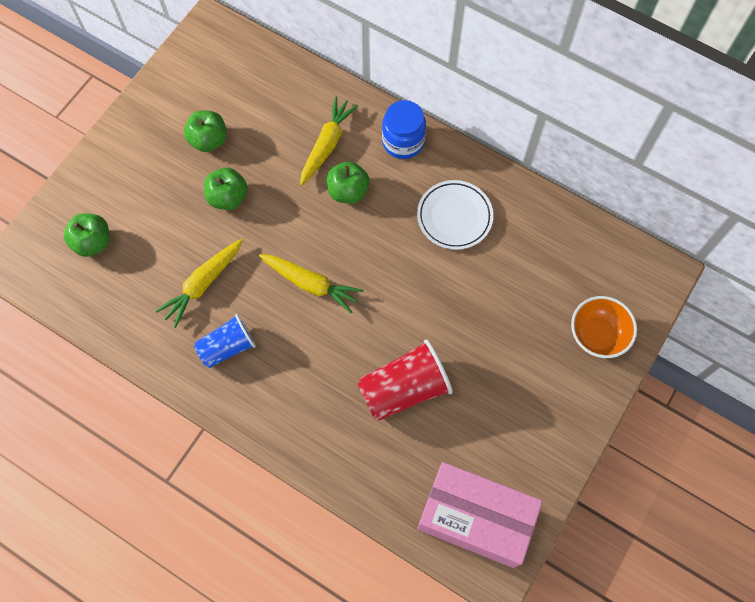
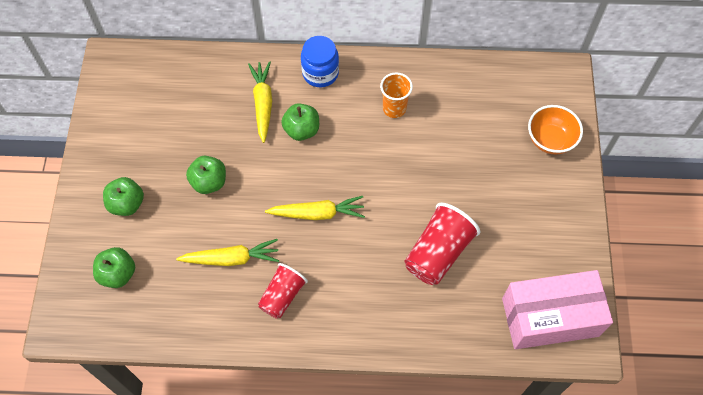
camera: 30 degrees left, 5 degrees down
(203, 284) = (231, 258): yellow carrot -> yellow carrot turned 105 degrees counterclockwise
(208, 140) = (165, 146): green apple -> green apple (127, 204)
(227, 347) = (282, 295): blue cup -> red cup
(454, 217) = (394, 108): white plate -> orange cup

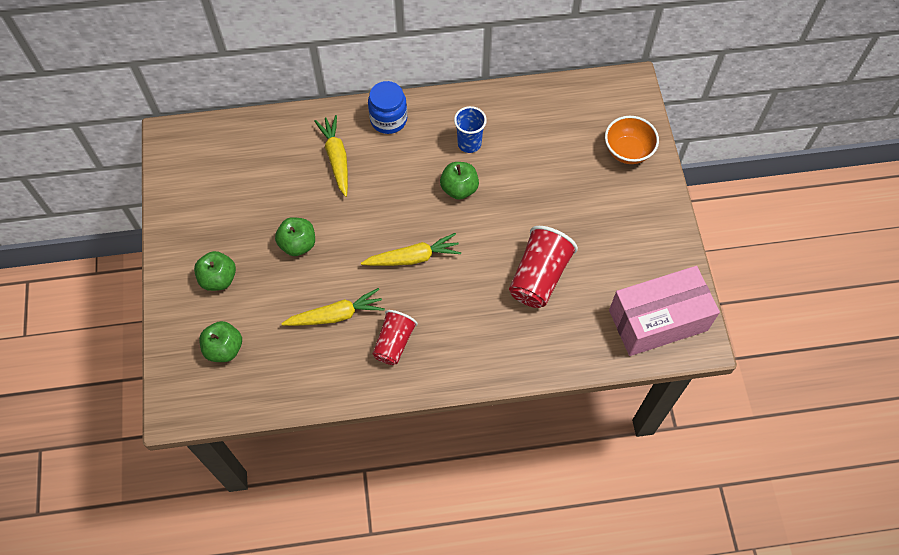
camera: 10 degrees left, 0 degrees up
(301, 130) = (381, 178): green apple -> green apple (459, 188)
(394, 108) = (469, 143): orange cup -> blue cup

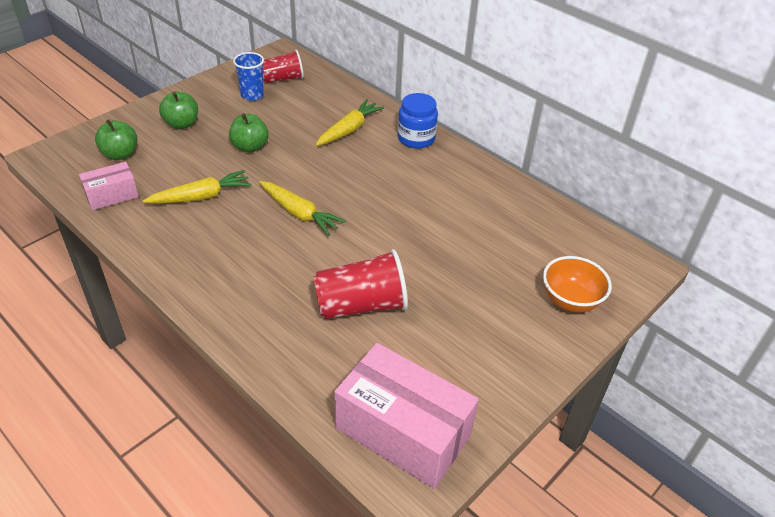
camera: 50 degrees right, 20 degrees down
(279, 380) = (112, 195): none -> pink box
(336, 315) = (201, 197): yellow carrot -> yellow carrot turned 60 degrees counterclockwise
(394, 342) = (202, 243): red cup -> red cup (282, 79)
(459, 188) = (397, 208): green apple -> none
(469, 143) = (448, 192): blue cup -> blue cup (252, 95)

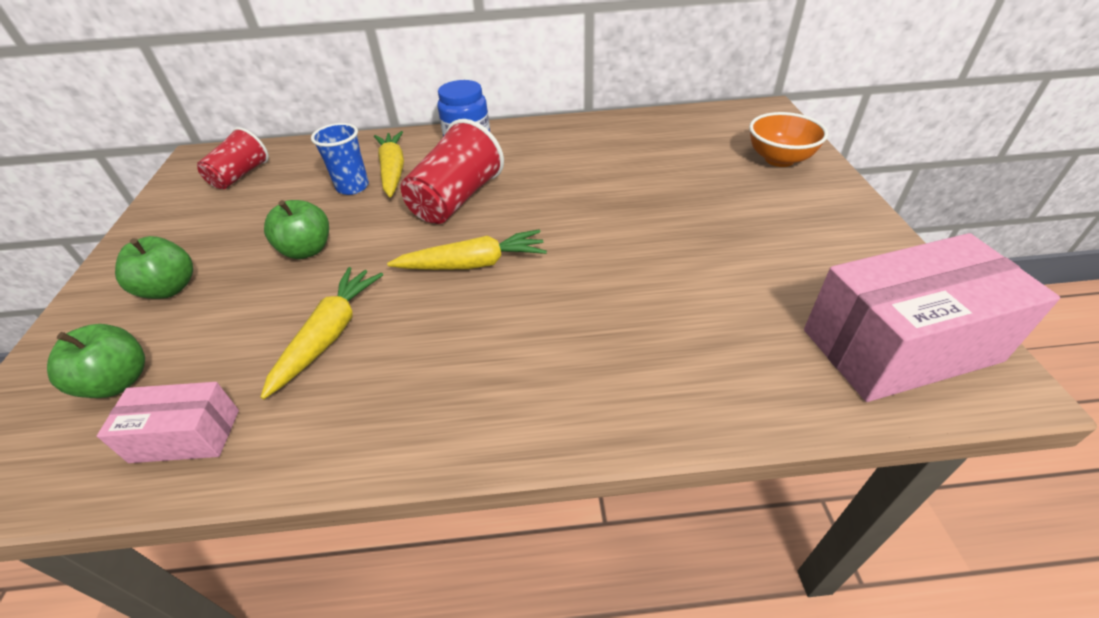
camera: 45 degrees left, 0 degrees up
(112, 195) = (185, 435): pink box -> pink box turned 75 degrees clockwise
(252, 95) = (226, 208): blue cup -> blue cup (352, 187)
(361, 305) = (673, 285): red cup -> red cup (456, 199)

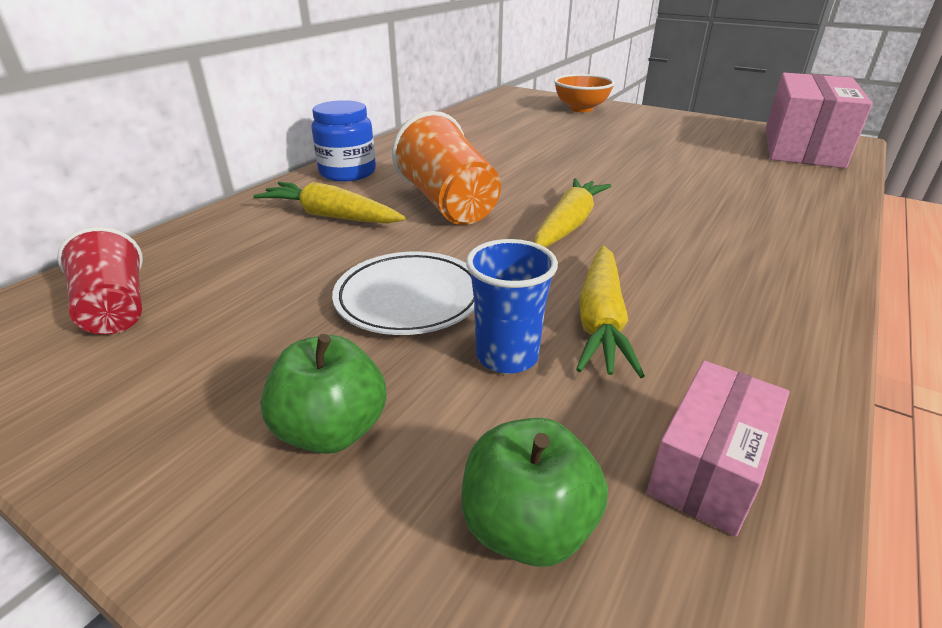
camera: 55 degrees left, 10 degrees down
(307, 250) = (409, 299): green apple -> white plate
(329, 335) = (601, 321): yellow carrot -> yellow carrot turned 135 degrees counterclockwise
(352, 187) = (320, 243): blue cup -> blue cup (507, 356)
(456, 199) = (448, 204): red cup -> orange cup

